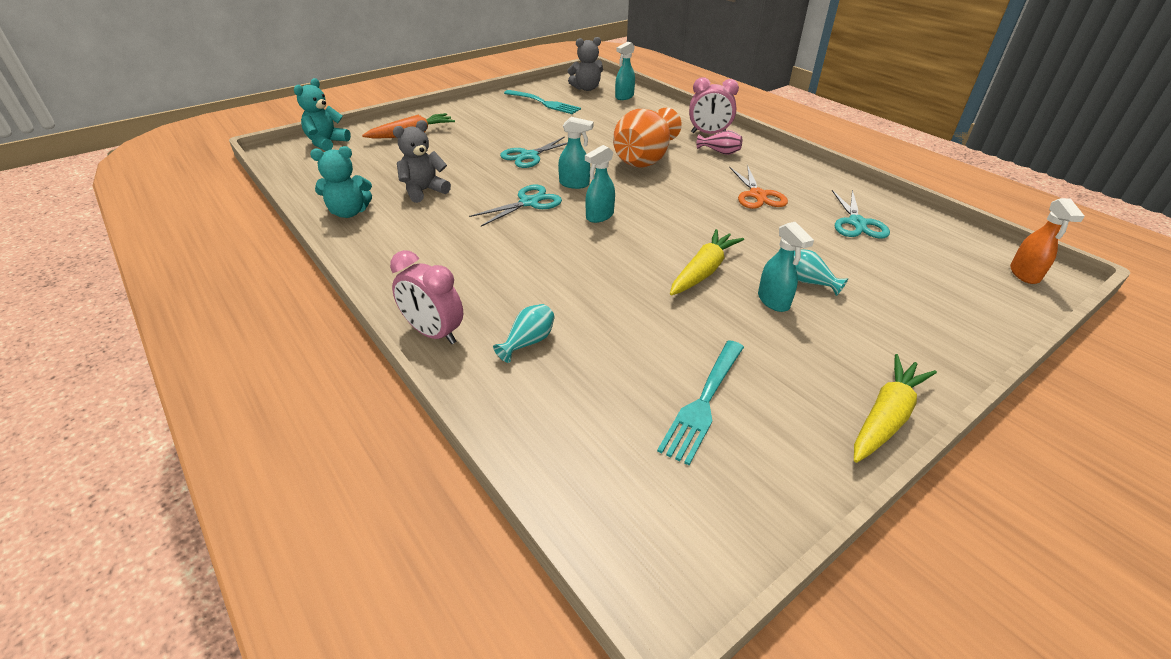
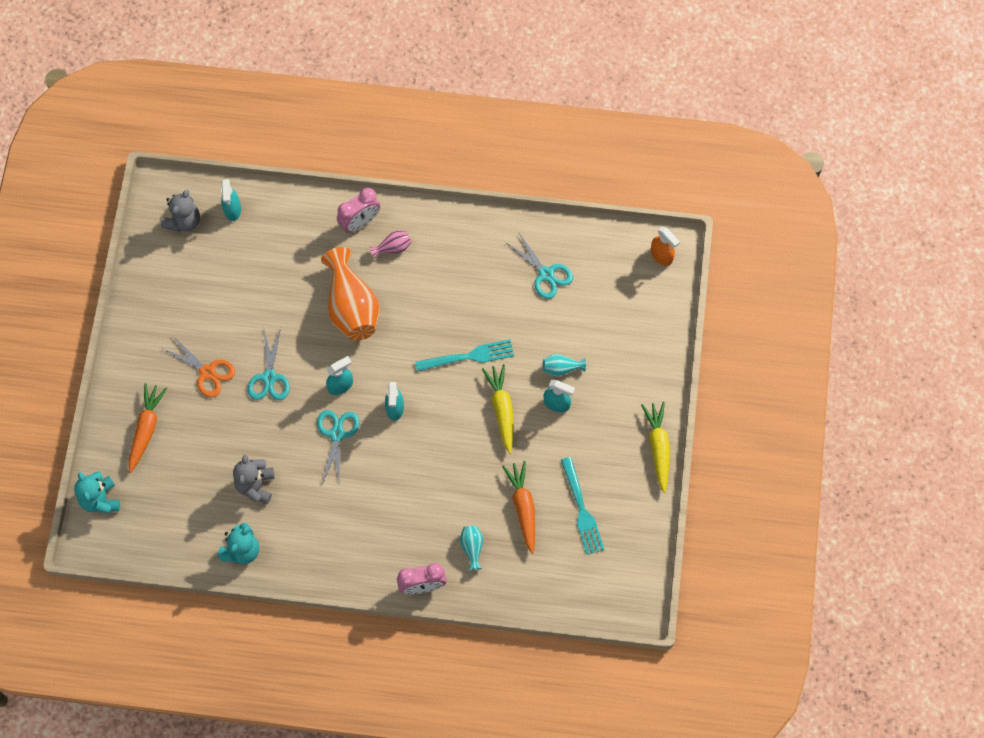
camera: 45 degrees left, 30 degrees up
(543, 103) = (180, 283): turquoise fork -> turquoise fork (468, 357)
(631, 350) = (523, 507): none -> orange carrot
(757, 195) = (465, 291): orange scissors -> orange scissors (208, 372)

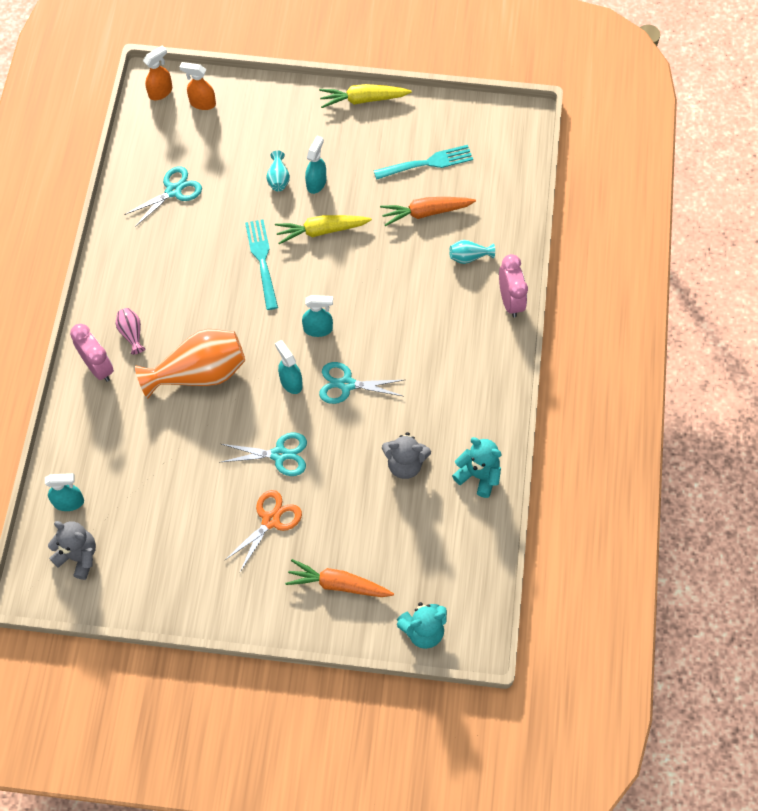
camera: 90 degrees left, 5 degrees down
(649, 294) = (202, 103): none -> orange spray bottle

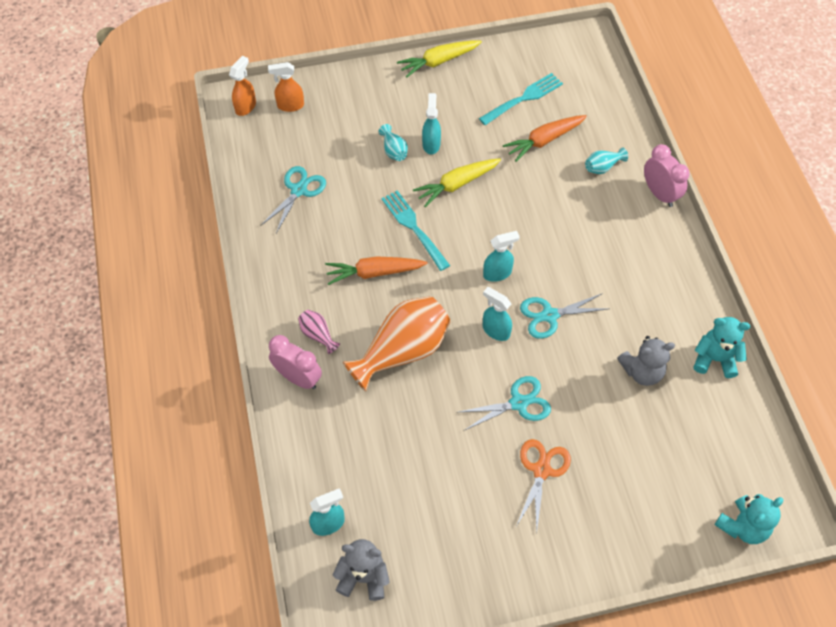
camera: 20 degrees left, 5 degrees down
(338, 584) = (638, 510): orange carrot -> orange carrot (374, 273)

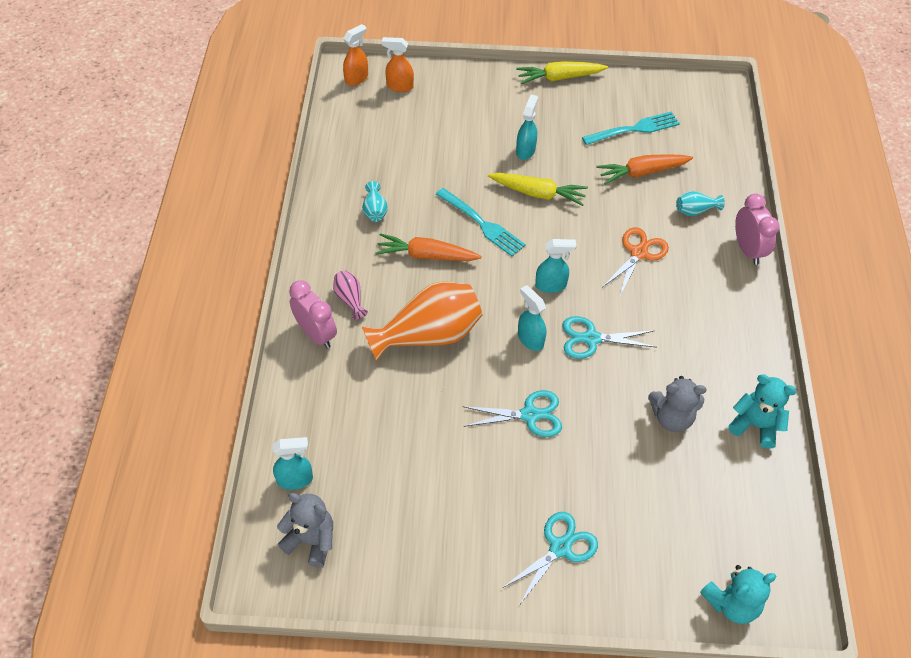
camera: 15 degrees right, 5 degrees down
(299, 190) = (380, 163): turquoise scissors -> turquoise scissors (560, 547)
(394, 151) = (486, 148): turquoise vase -> turquoise vase (375, 210)
(414, 228) = (481, 223): turquoise fork -> turquoise fork turned 150 degrees clockwise
(456, 184) = (538, 193): yellow carrot -> yellow carrot turned 150 degrees counterclockwise
(541, 470) = (531, 486): orange scissors -> orange scissors (639, 253)

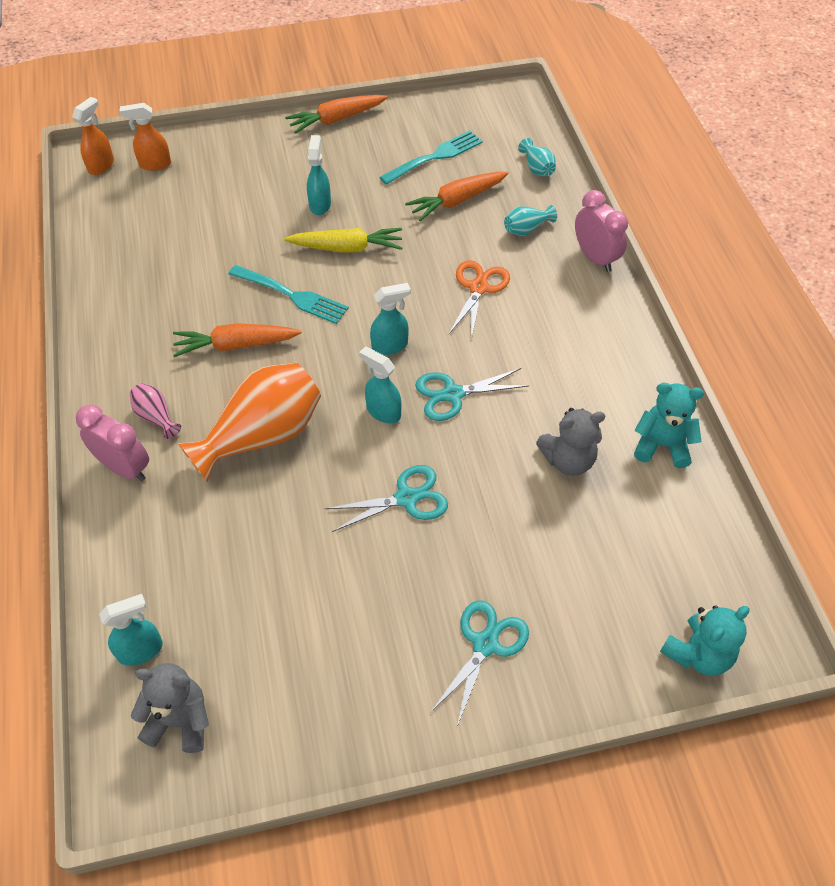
camera: 15 degrees left, 0 degrees up
(375, 210) = (161, 308): turquoise vase -> turquoise vase (537, 168)
(559, 78) = (336, 119): yellow carrot -> orange carrot

